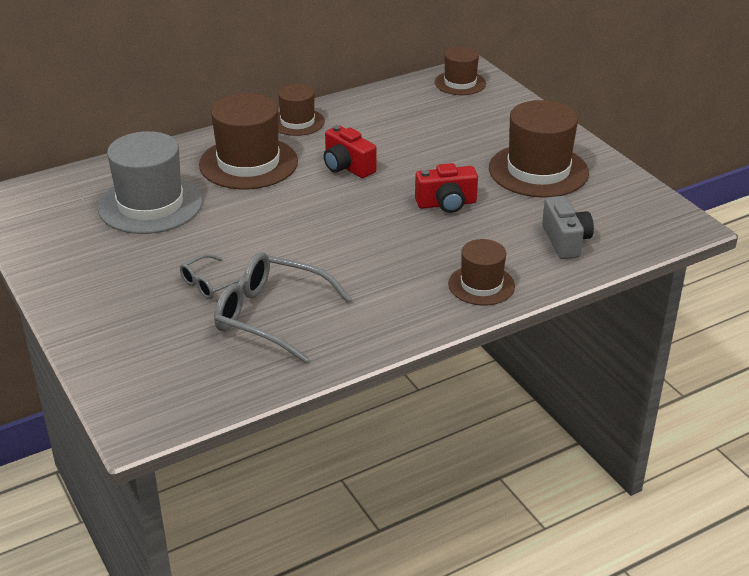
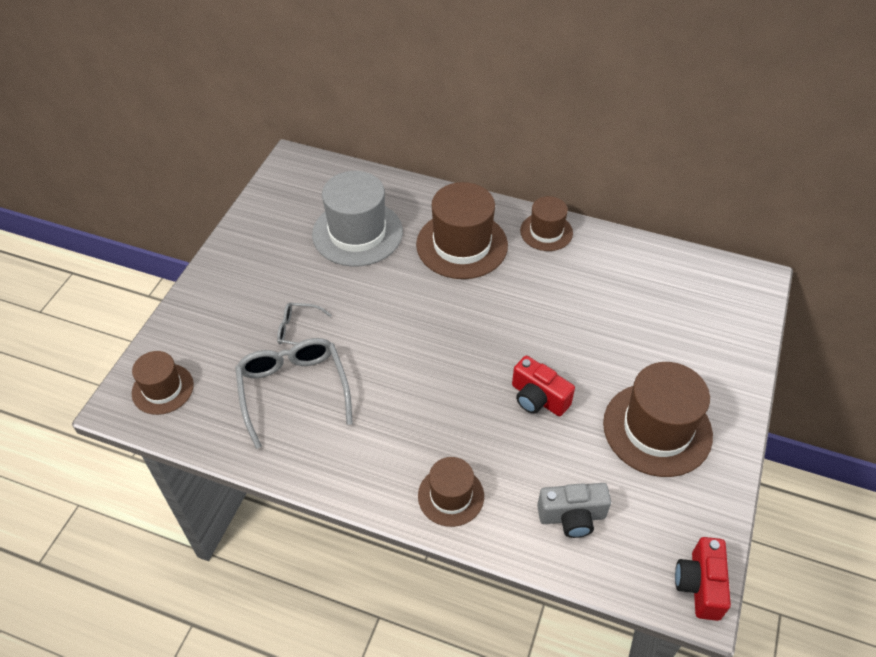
camera: 50 degrees right, 15 degrees up
(347, 167) = (520, 302): red camera -> red camera (699, 585)
(460, 83) = (728, 286): brown hat -> brown hat (163, 389)
(565, 241) = (572, 517): grey camera -> grey camera turned 45 degrees clockwise

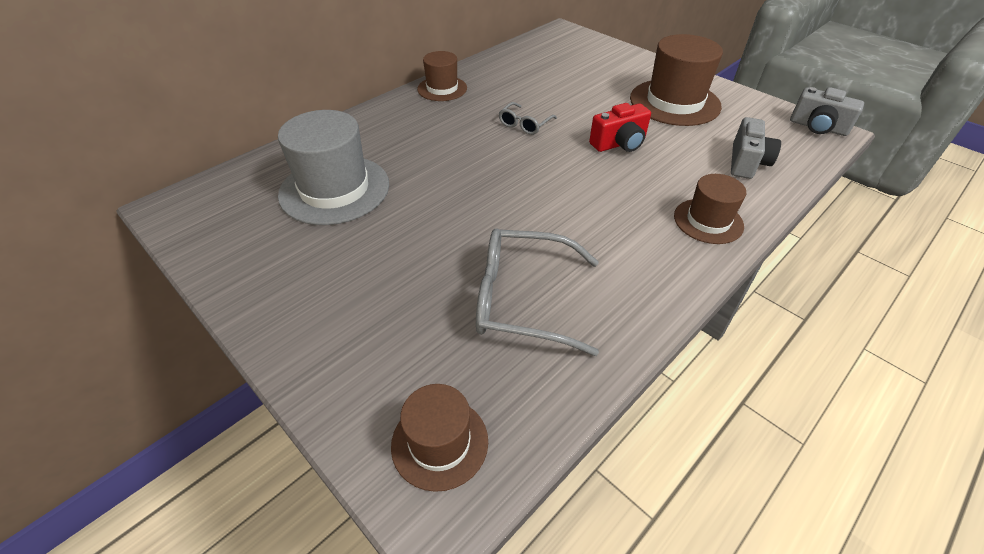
camera: 65 degrees left, 5 degrees down
(298, 330) = (437, 271): grey glasses -> grey glasses (524, 124)
(462, 245) = (415, 132): brown hat -> none
(699, 585) = (818, 127): red camera -> grey camera

